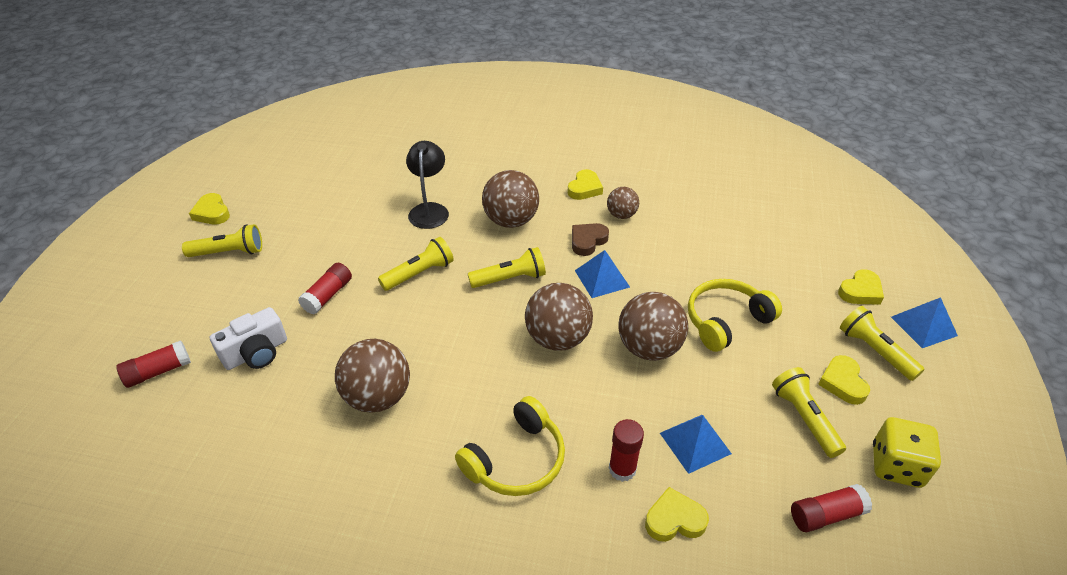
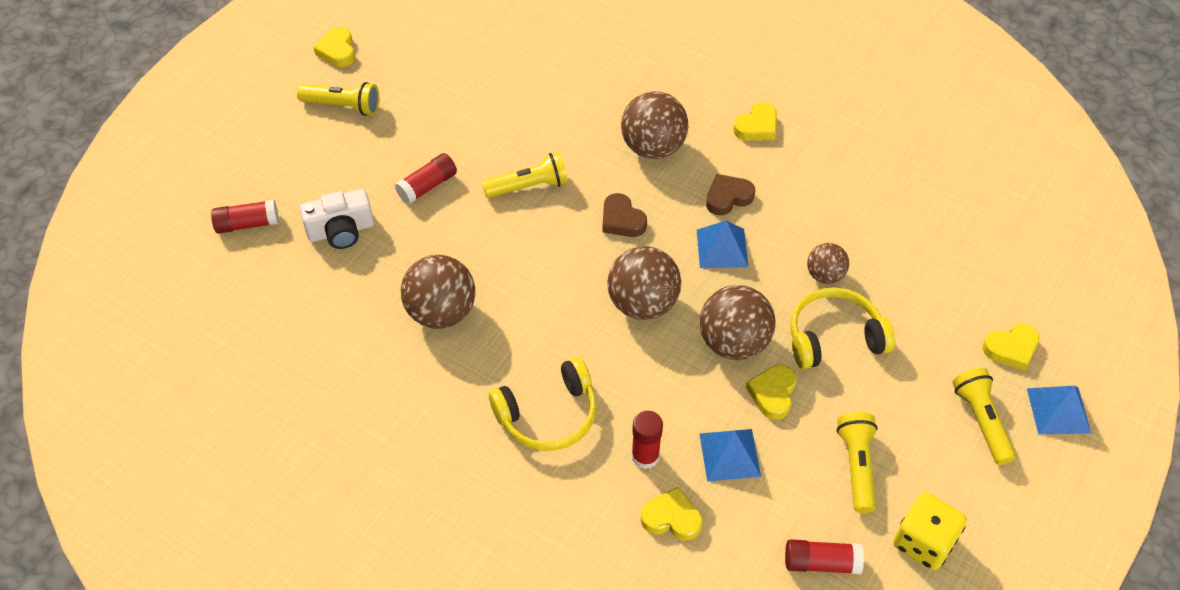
camera: 20 degrees right, 10 degrees up
(429, 210) = (568, 109): black lamp -> none
(510, 279) = (622, 220): yellow flashlight -> brown heart
(621, 215) = (783, 174): brown ball -> brown ball (824, 275)
(842, 383) = (922, 443): yellow heart -> yellow heart (773, 394)

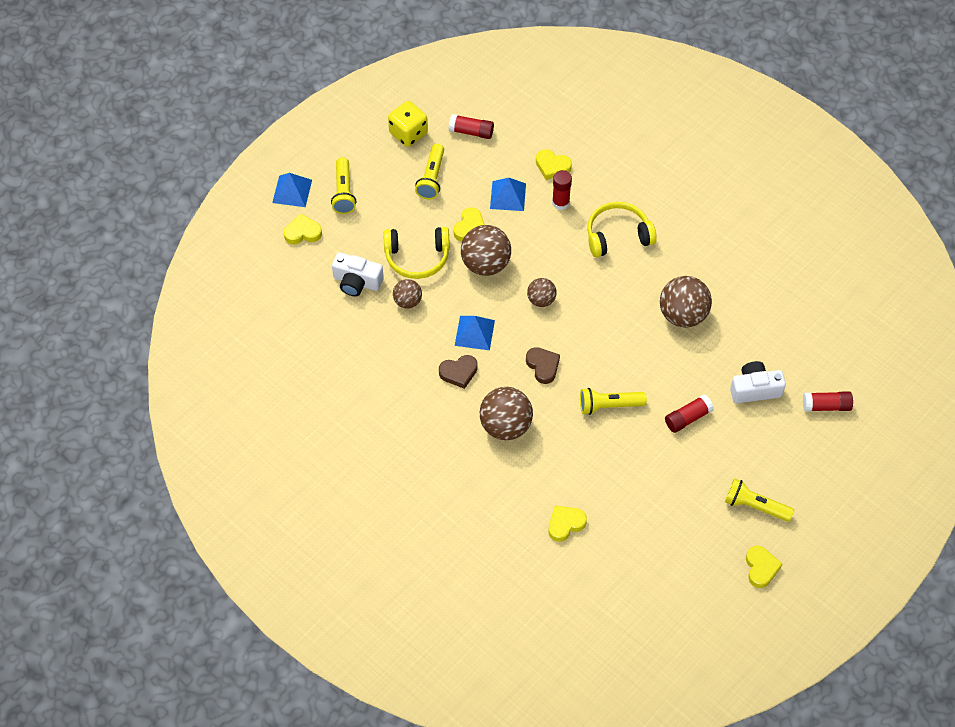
camera: 170 degrees left, 5 degrees up
(642, 303) = (541, 300): brown ball -> brown ball, size x0.57
(757, 127) = (417, 432): yellow heart -> yellow heart (565, 524)
(903, 290) = (357, 282): none -> white camera

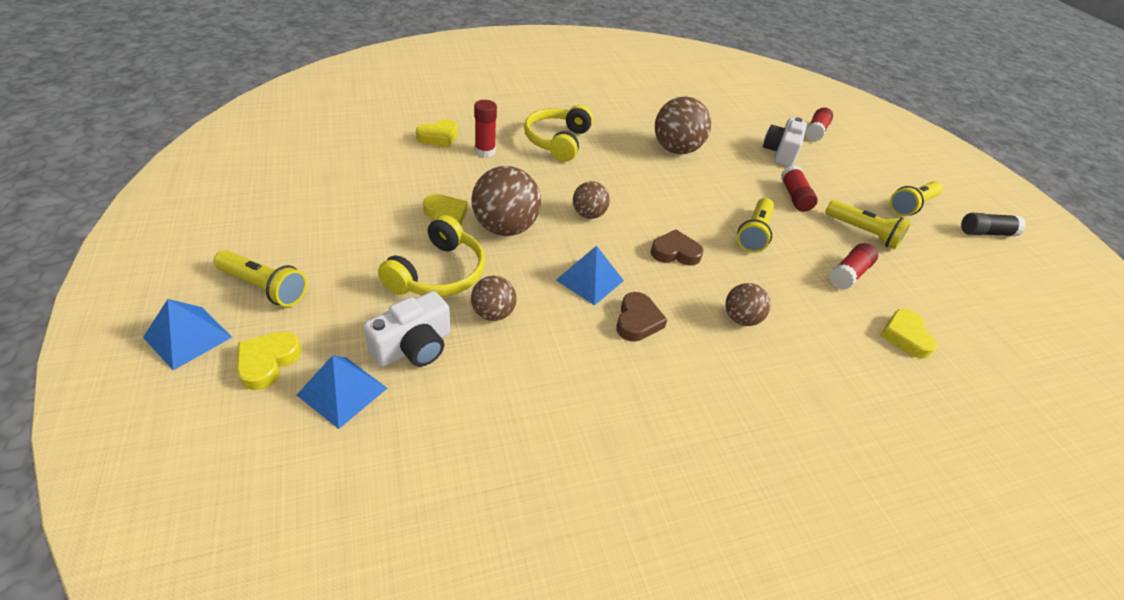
camera: 65 degrees left, 15 degrees down
(408, 133) = (266, 197): yellow dice -> none
(431, 178) = (347, 210): yellow flashlight -> yellow flashlight (863, 232)
(471, 132) = (330, 159): red glue stick -> red glue stick (848, 274)
(505, 426) = (741, 319): brown ball -> brown ball, size x0.57
(508, 196) = (438, 175): blue pyramid -> blue pyramid (342, 391)
(761, 568) = (986, 233): yellow heart -> black glue stick

